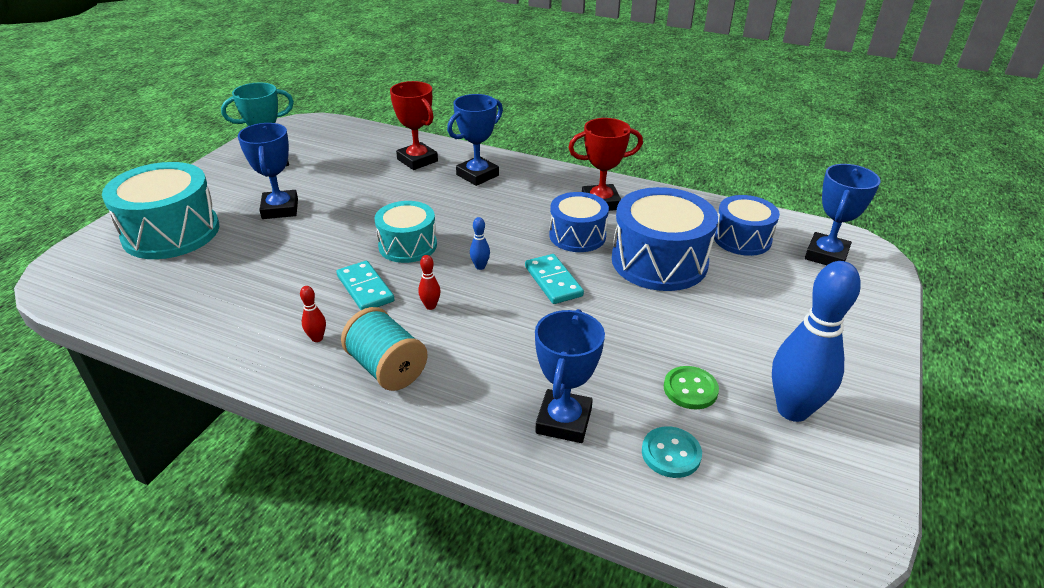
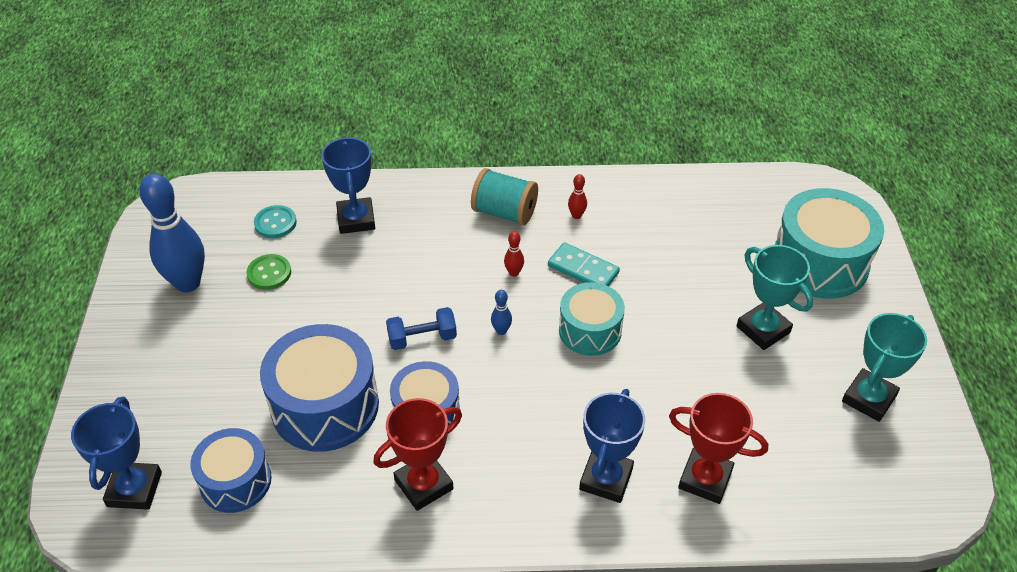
camera: 155 degrees right, 10 degrees up
(280, 209) = (763, 329): blue trophy -> turquoise trophy
(553, 281) = (422, 338): turquoise domino -> blue dumbbell

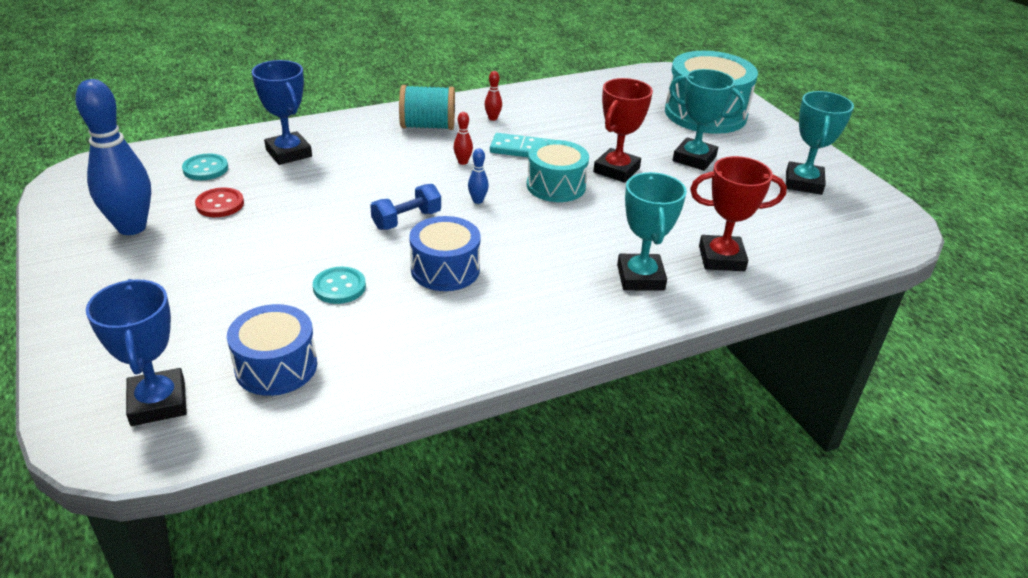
camera: 25 degrees left, 10 degrees down
(269, 273) = (220, 204): green button -> red button
(325, 406) = (339, 287): blue drum -> turquoise button
(423, 484) = (477, 321): red trophy -> red trophy (616, 170)
(606, 479) = (640, 277): blue trophy -> turquoise trophy

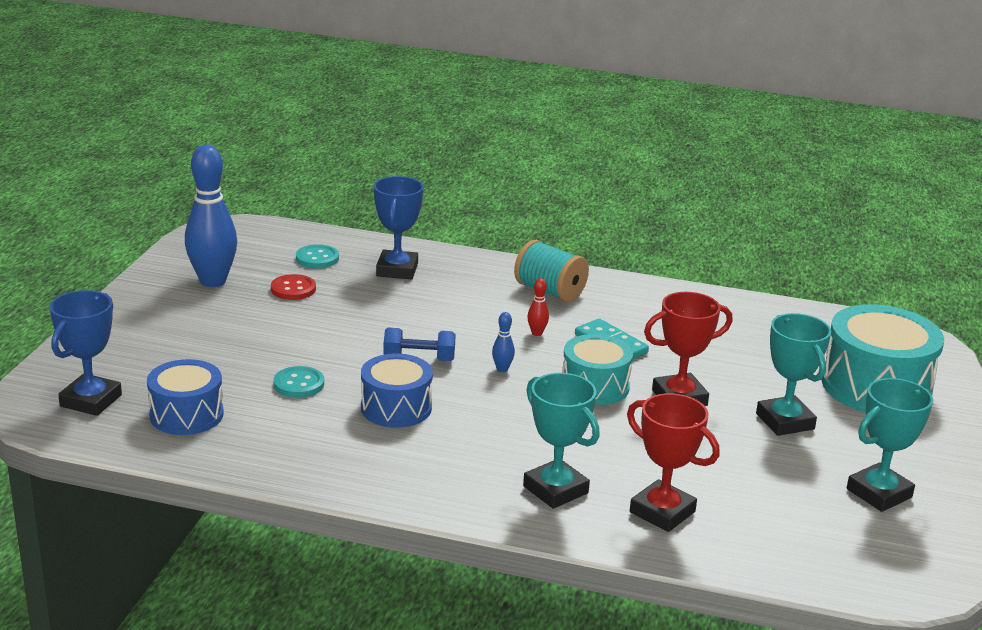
camera: 40 degrees right, 10 degrees down
(492, 118) = (624, 307): red bowling pin -> none
(640, 277) = (555, 489): turquoise trophy -> turquoise trophy turned 75 degrees counterclockwise

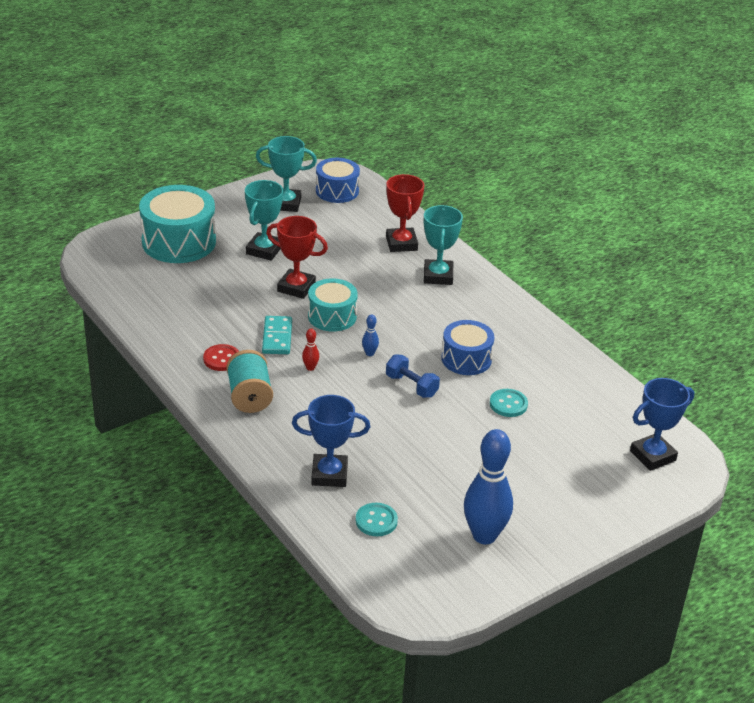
camera: 140 degrees left, 10 degrees up
(186, 415) = (598, 415): blue drum -> blue drum (337, 191)
(293, 289) = (430, 494): red button -> red button (222, 359)
(397, 270) = (329, 474): blue trophy -> blue trophy turned 45 degrees clockwise

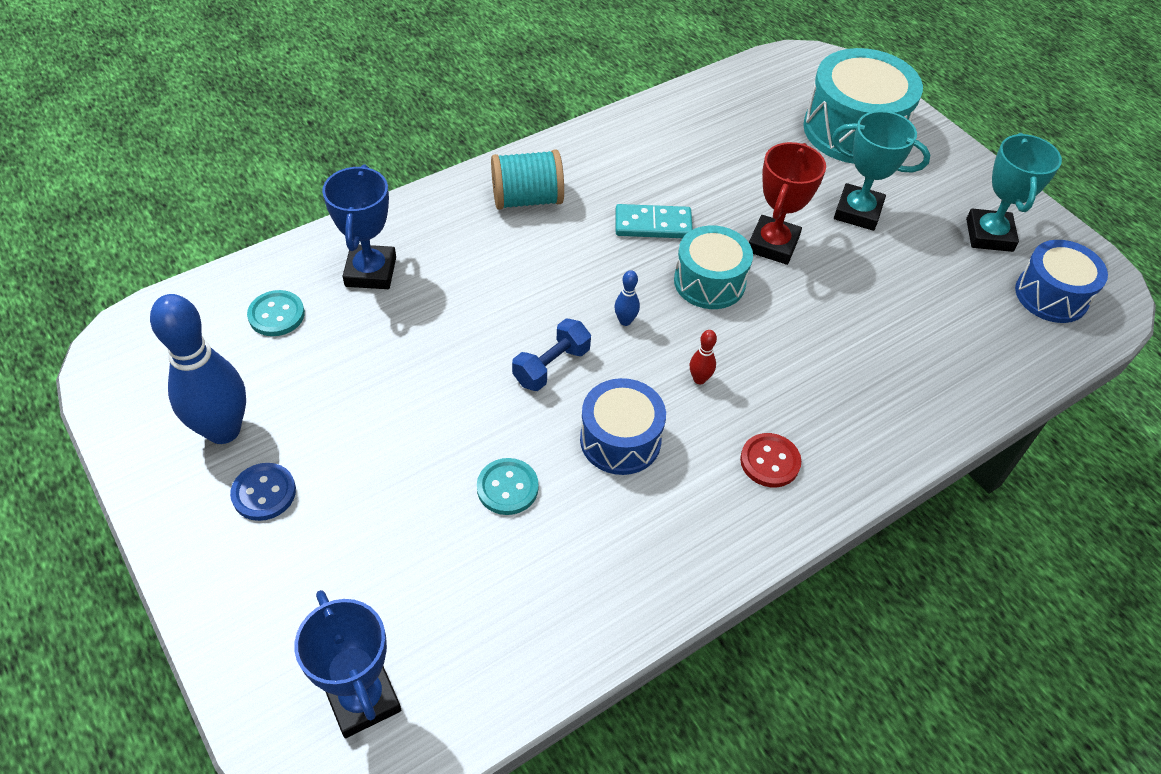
camera: 90 degrees right, 15 degrees up
(222, 359) = (602, 174): red button -> red button (770, 461)
(310, 368) = (588, 257): red bowling pin -> red bowling pin (699, 379)
(401, 243) = (924, 373): red trophy -> none
(438, 276) = (842, 417): turquoise trophy -> none
(531, 509) = (264, 493): none -> blue button

